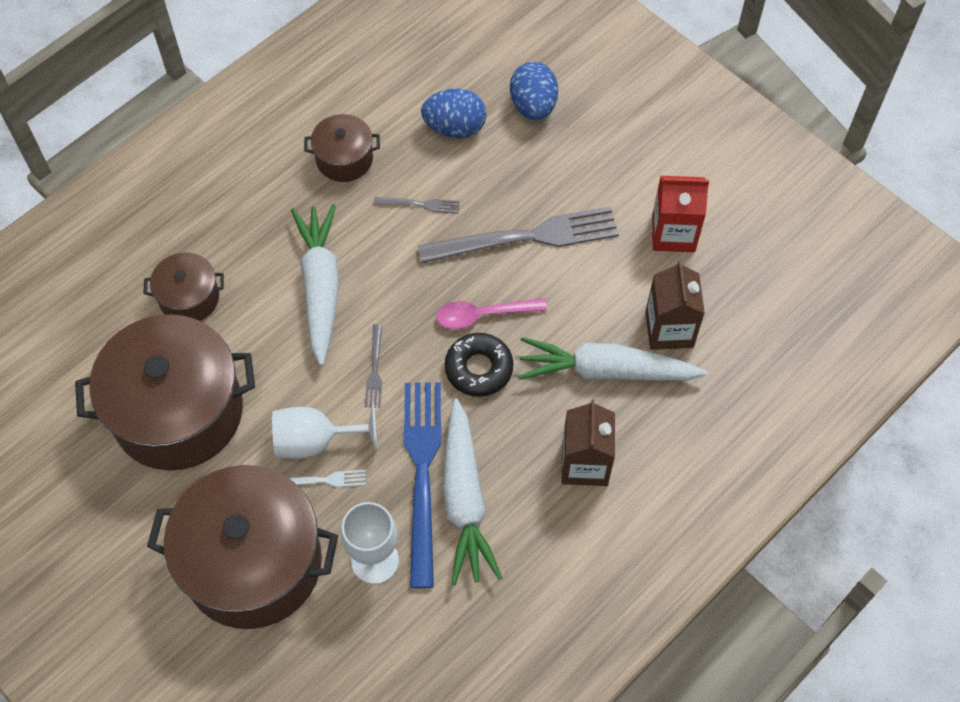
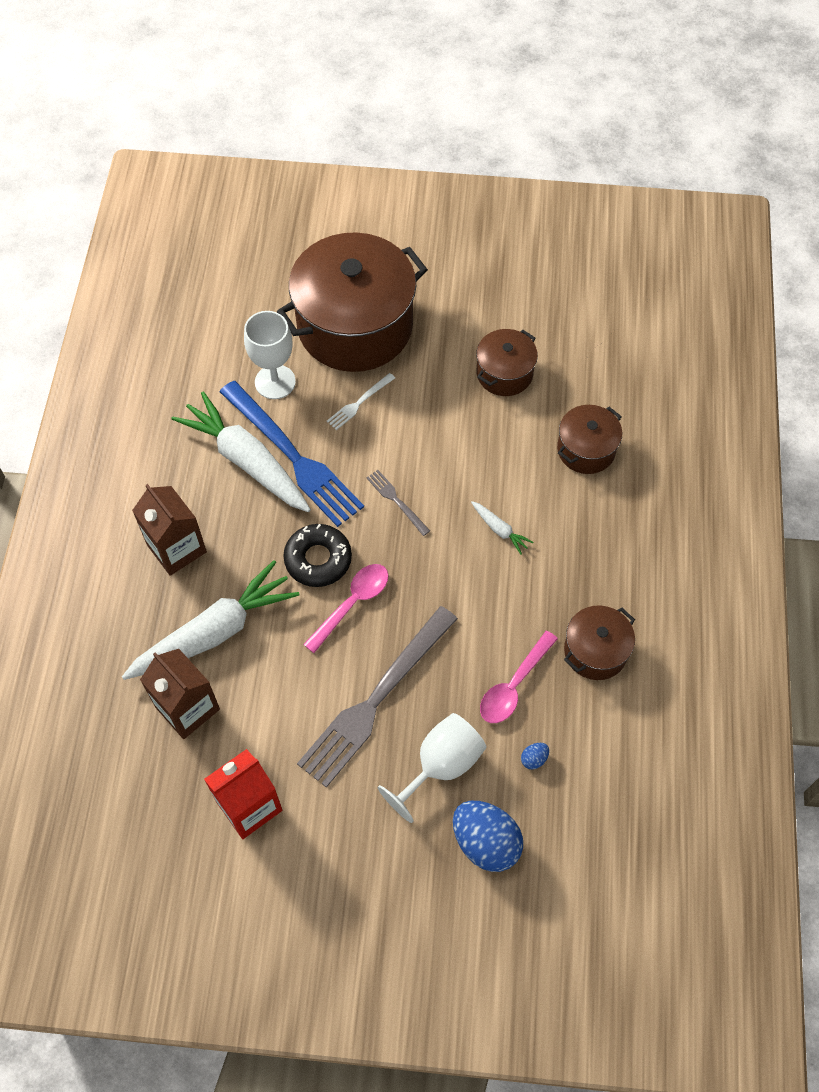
camera: 140 degrees right, 0 degrees up
(178, 411) = (504, 373): brown pot -> brown pot, size x0.48
(315, 441) = (390, 422): white goblet -> white goblet (441, 765)
(320, 287) = (499, 530): white carrot -> white carrot, size x0.42
(420, 204) = (492, 659): grey fork -> none
(422, 178) = (514, 685): none -> pink spoon
(455, 128) = (534, 759): blue egg -> blue egg, size x0.41

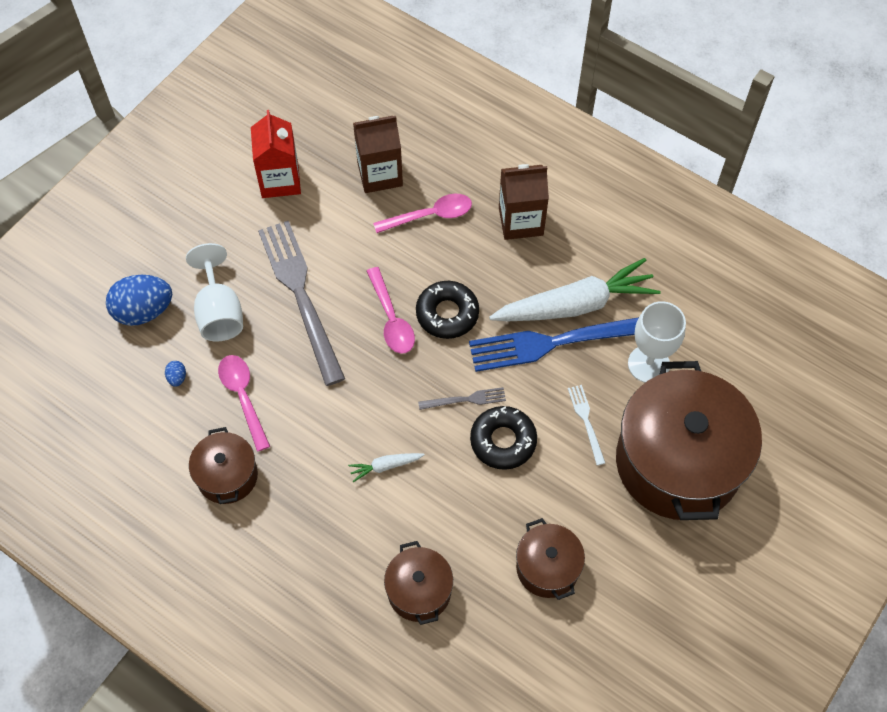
camera: 120 degrees right, 0 degrees up
(214, 632) = (430, 215): white carrot -> pink spoon
(417, 454) = (503, 441): none -> black donut

